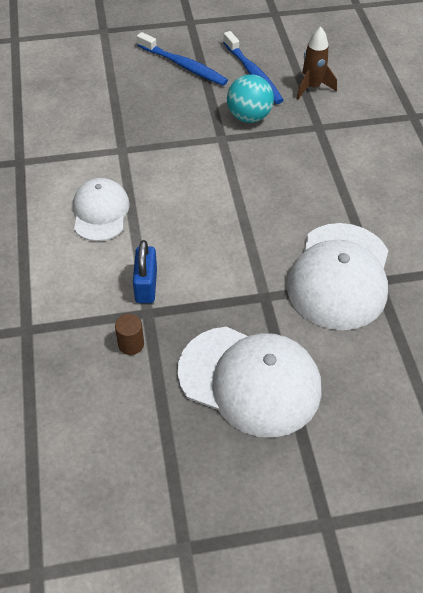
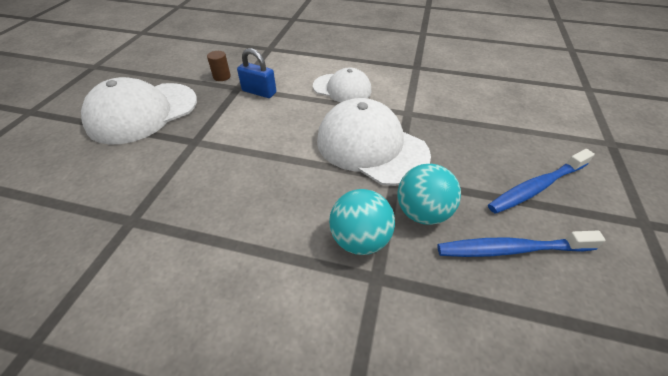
camera: 115 degrees right, 5 degrees down
(295, 142) = (360, 239): none -> turquoise ball
(312, 87) = (467, 311): brown rocket -> none
(339, 276) = (164, 194): white cap -> white cap (371, 146)

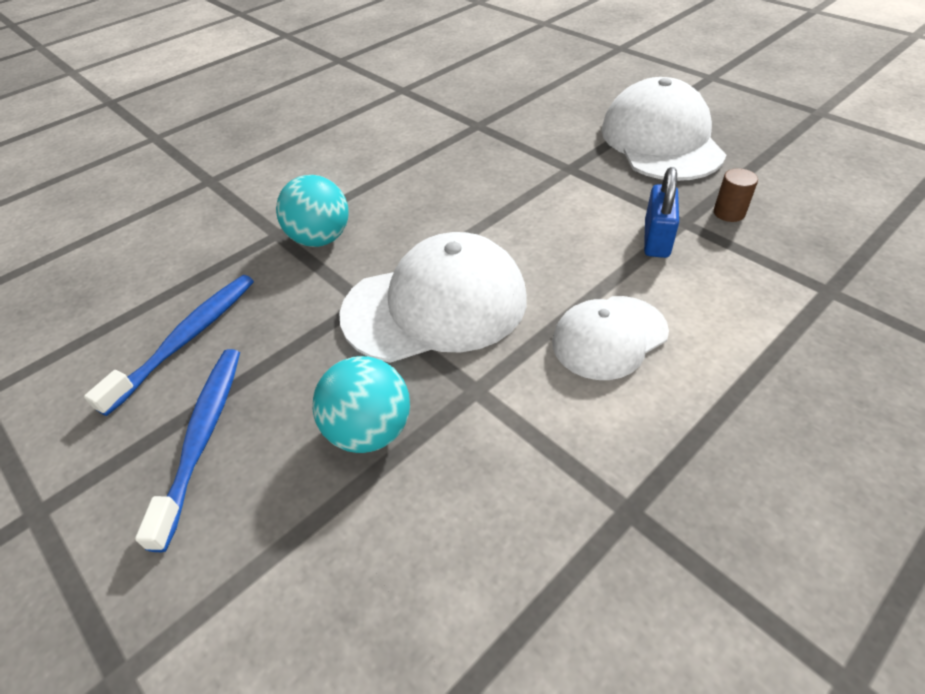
camera: 125 degrees right, 0 degrees up
(259, 92) = (656, 239): blue padlock -> blue padlock turned 45 degrees counterclockwise
(422, 212) = (297, 297): turquoise ball -> turquoise ball (369, 431)

